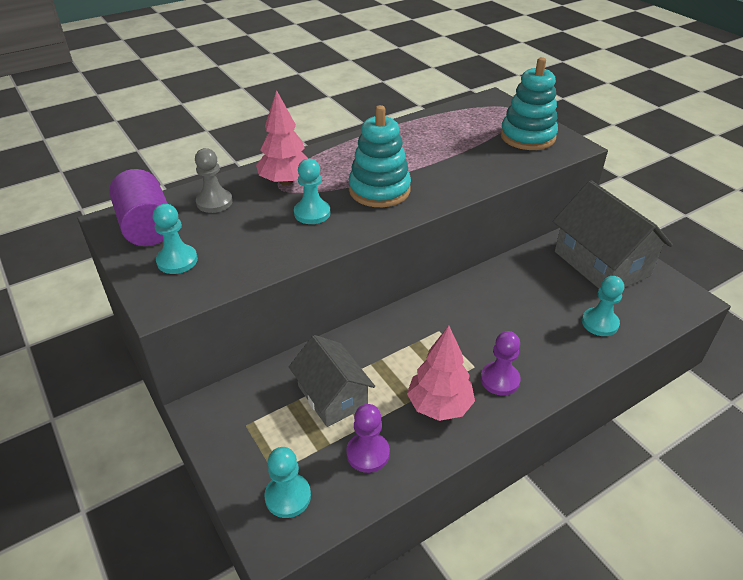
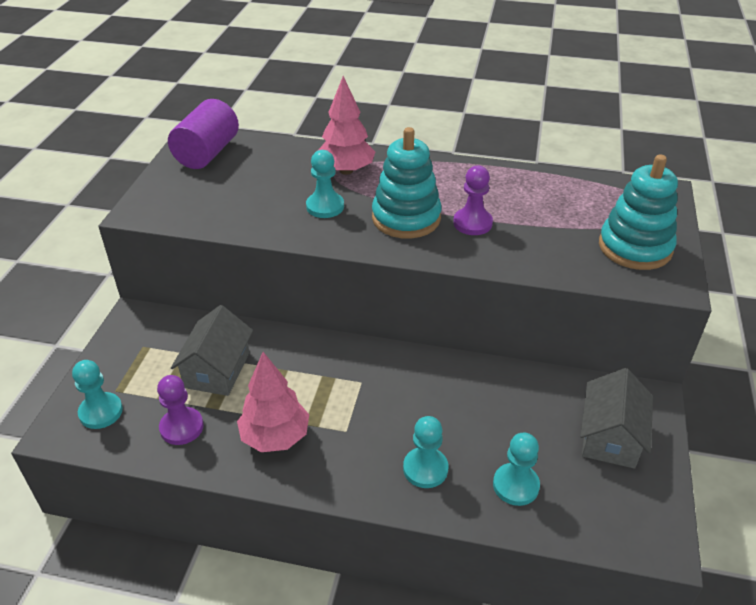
camera: 45 degrees right, 0 degrees up
(177, 261) = (189, 188): turquoise pawn -> turquoise pawn (425, 469)
(214, 202) = (273, 159): grey pawn -> none
(500, 380) = (349, 457): purple pawn -> purple pawn (472, 223)
(601, 263) = (610, 437): grey house -> grey house, size x0.64

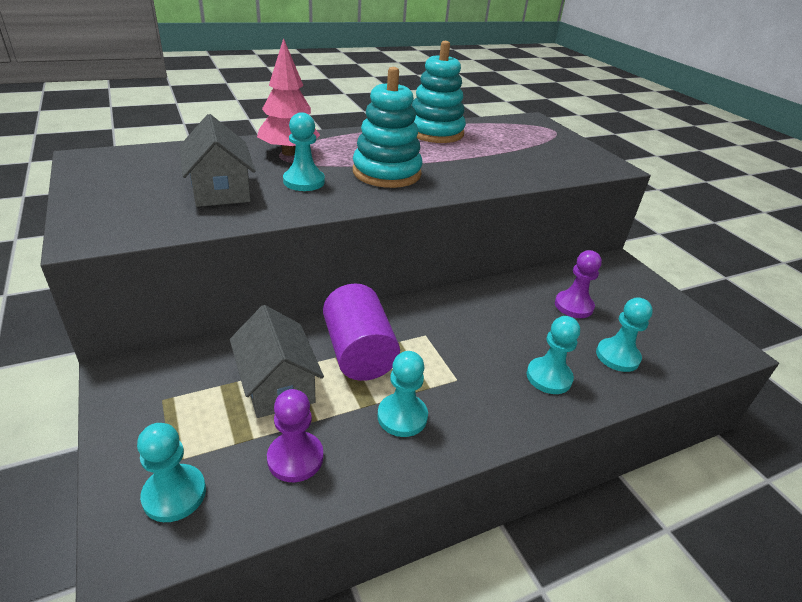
camera: 40 degrees left, 5 degrees down
(207, 153) = (119, 168): purple cylinder -> purple cylinder (359, 352)
(275, 437) = (402, 416): pink tree -> turquoise pawn
(472, 223) = (442, 164): purple pawn -> purple pawn (573, 306)
(610, 437) = (628, 296): grey house -> grey house (220, 189)
(635, 247) = (563, 152): turquoise stacking toy -> turquoise stacking toy (435, 132)

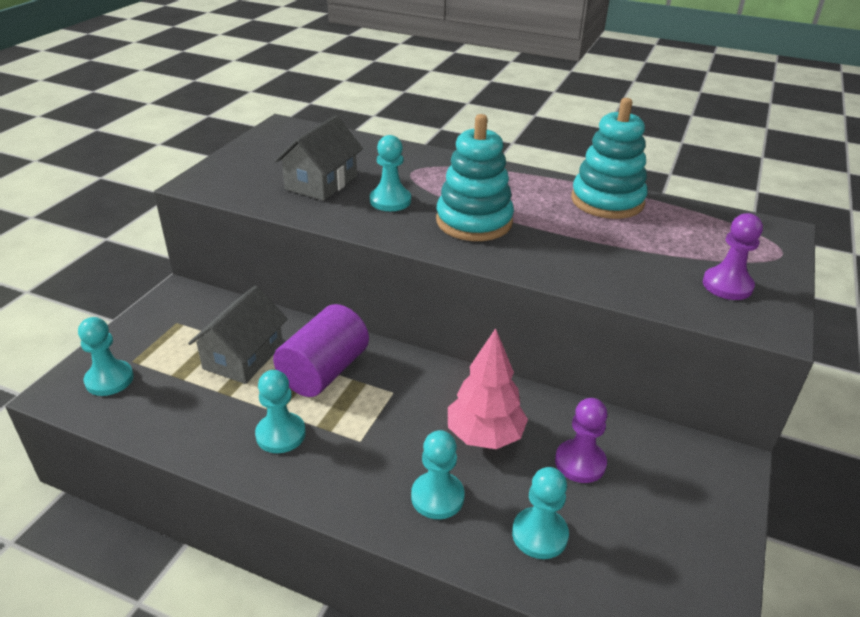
camera: 50 degrees right, 0 degrees up
(289, 153) = (424, 171): pink tree -> pink tree (484, 436)
(295, 458) = (185, 408): purple pawn -> purple pawn (727, 285)

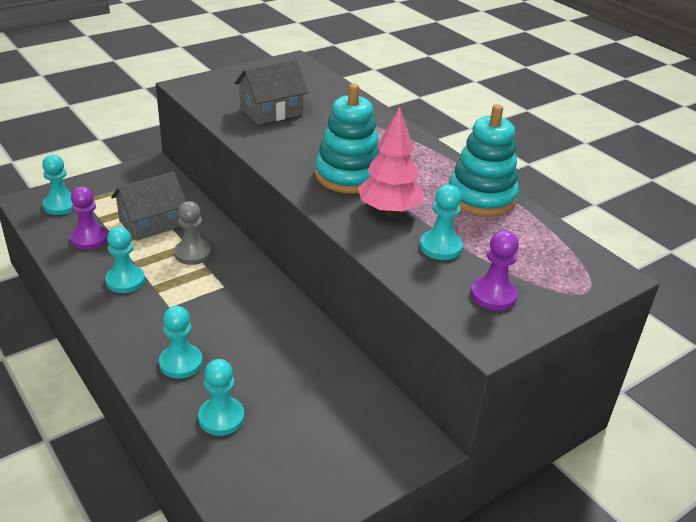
camera: 30 degrees right, 0 degrees up
(324, 371) = (192, 253): purple cylinder -> grey pawn
(390, 201) = (304, 140): turquoise pawn -> turquoise pawn (440, 247)
(484, 436) = (254, 341): pink tree -> pink tree (389, 210)
(580, 463) = (302, 390): purple pawn -> purple pawn (89, 239)

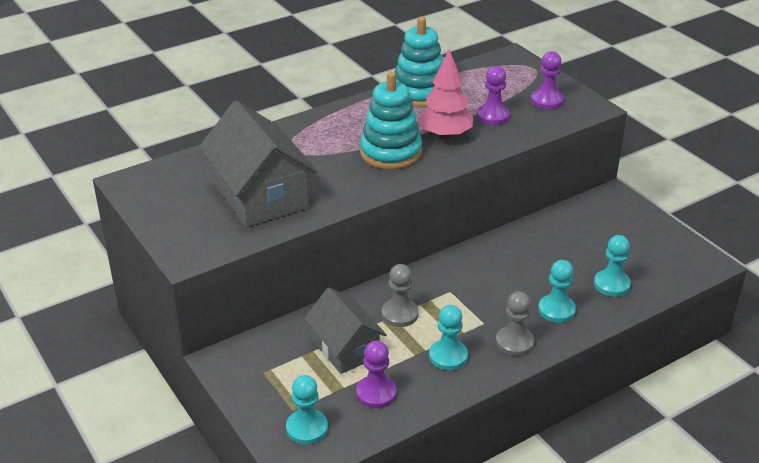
camera: 85 degrees left, 0 degrees up
(134, 326) = (514, 342): none -> grey pawn
(271, 111) = (260, 195): grey house -> grey house, size x1.56
(440, 247) = (493, 116): turquoise pawn -> purple pawn

